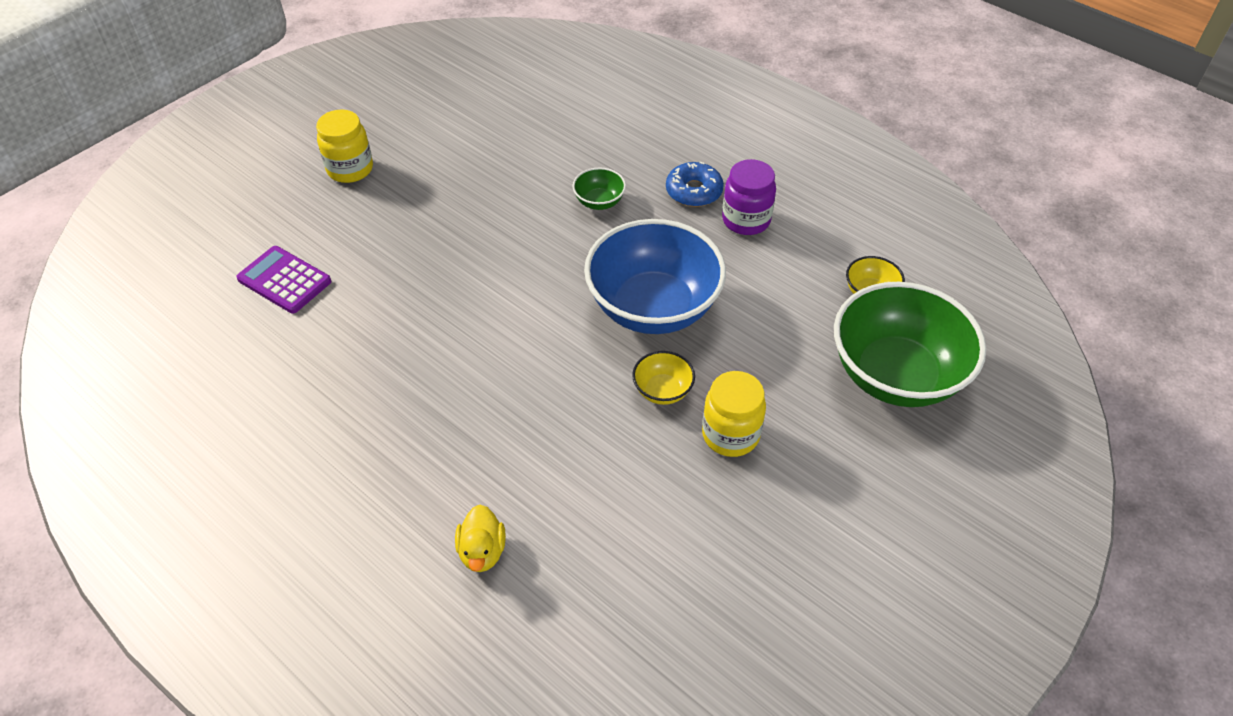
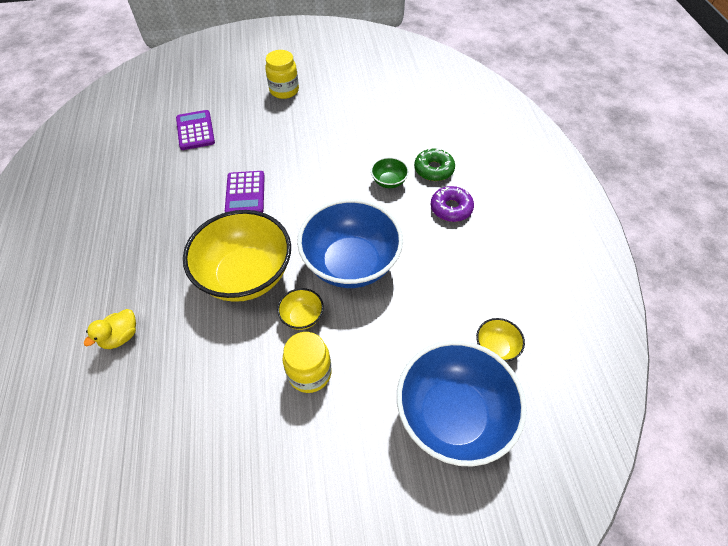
camera: 40 degrees right, 5 degrees up
(445, 312) = (245, 193): none -> purple calculator
(553, 393) = (246, 275): none -> yellow bowl
(633, 162) = (433, 169): none -> green donut
(694, 191) = (451, 208): blue donut -> purple donut
(746, 220) = (464, 246): purple jar -> none
(895, 375) = (453, 415): green bowl -> blue bowl

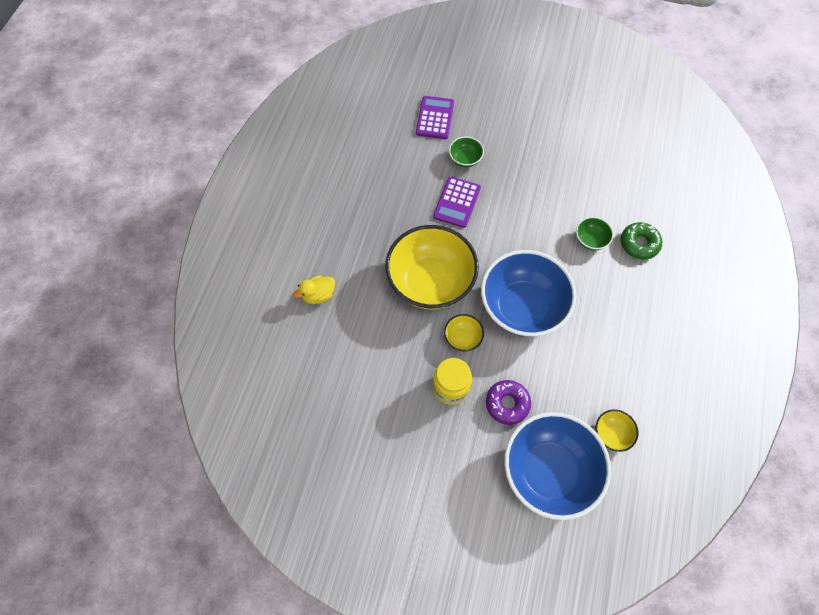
camera: 25 degrees right, 10 degrees up
(239, 155) = (465, 159): none -> green bowl
(284, 90) = (532, 101): yellow jar -> none
(451, 208) = (636, 290): purple donut -> purple donut (507, 404)

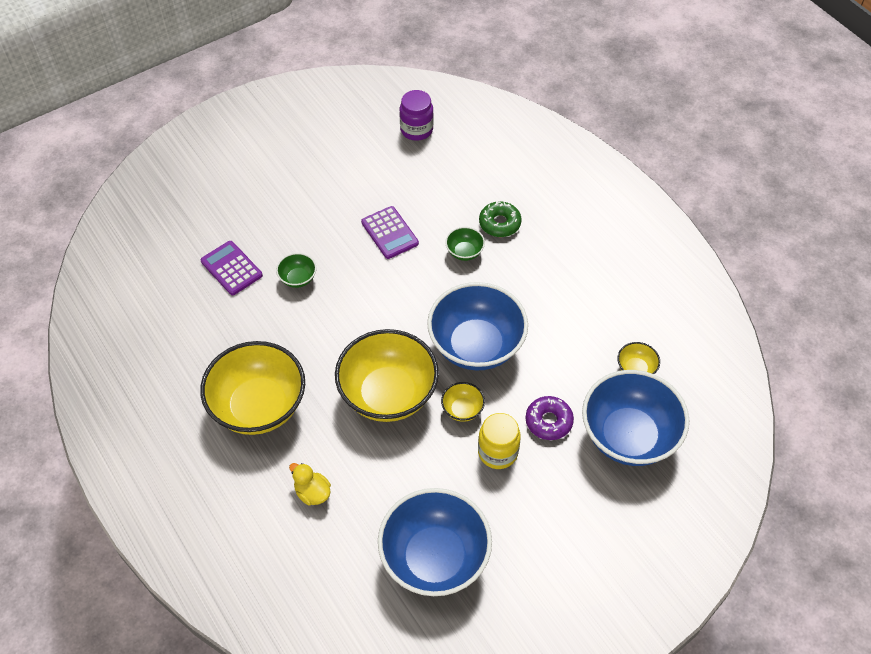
camera: 50 degrees left, 10 degrees down
(318, 295) = (312, 493): yellow duck -> yellow duck turned 120 degrees clockwise
(335, 408) = (434, 558): none -> blue bowl
(351, 214) = (258, 406): none -> yellow bowl
(457, 202) = (333, 317): purple calculator -> purple calculator (390, 233)
(659, 131) = (416, 130): none -> purple jar

